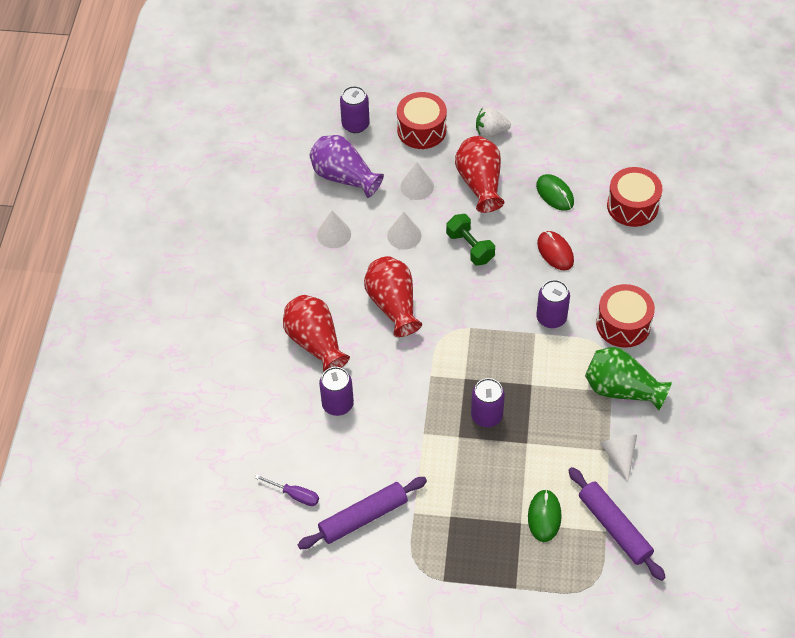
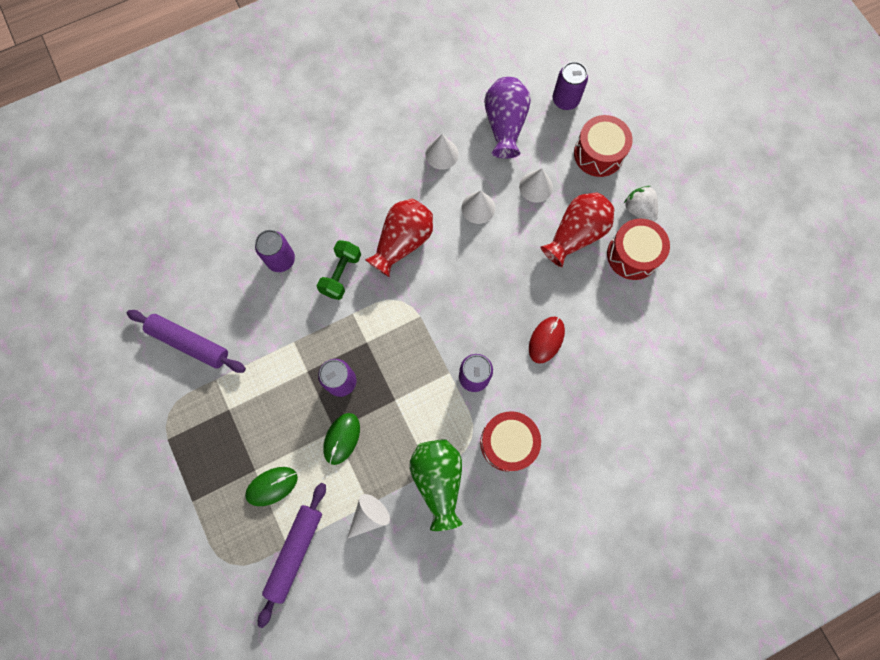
camera: 55 degrees right, 20 degrees up
(295, 495) = (180, 280): purple screwdriver -> none
(315, 342) = (328, 207): red vase -> none
(470, 247) = (502, 267): green dumbbell -> green dumbbell (341, 274)
(555, 194) = (609, 303): green mouse -> green mouse (342, 438)
(632, 206) = (644, 377): red drum -> red drum (633, 255)

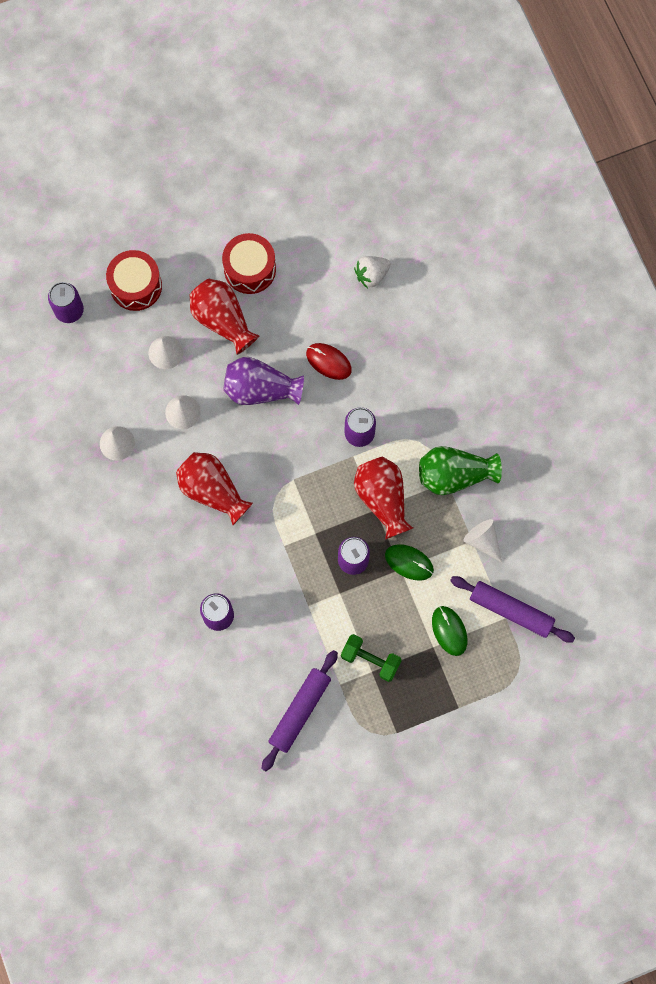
camera: 85 degrees left, 0 degrees up
(341, 274) = (241, 554): green dumbbell -> green dumbbell (370, 660)
(406, 406) = (382, 499): none -> red vase
(505, 125) = (91, 375): purple vase -> purple vase (260, 389)
(508, 443) = (425, 408): red drum -> none
(638, 210) = (202, 256): white strawberry -> white strawberry (371, 275)

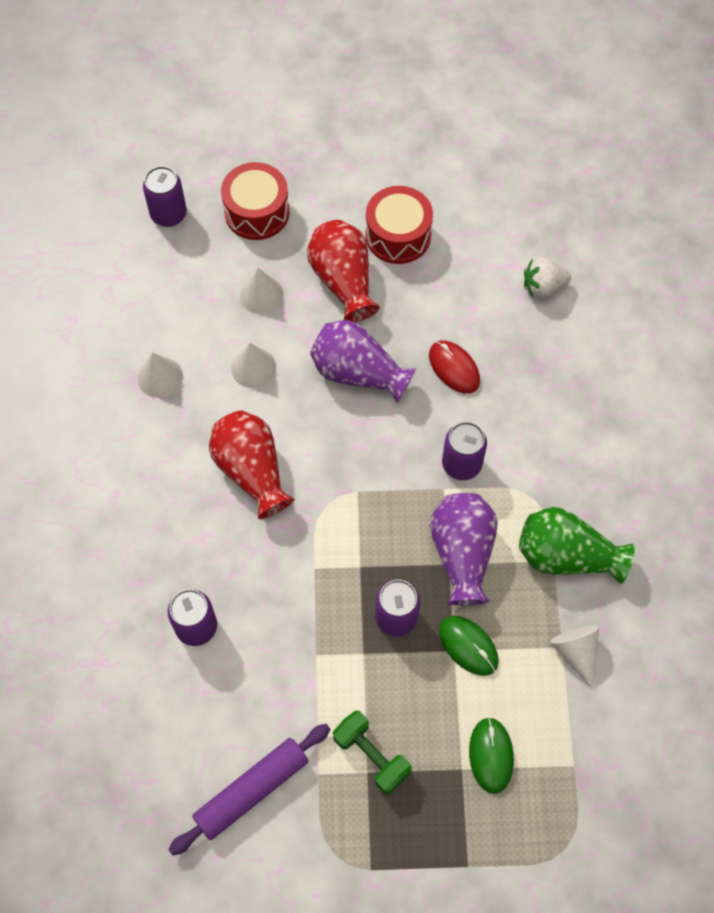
camera: 20 degrees right, 10 degrees down
(382, 499) = (462, 554): red vase -> purple vase
(511, 610) = (584, 758): purple rolling pin -> none

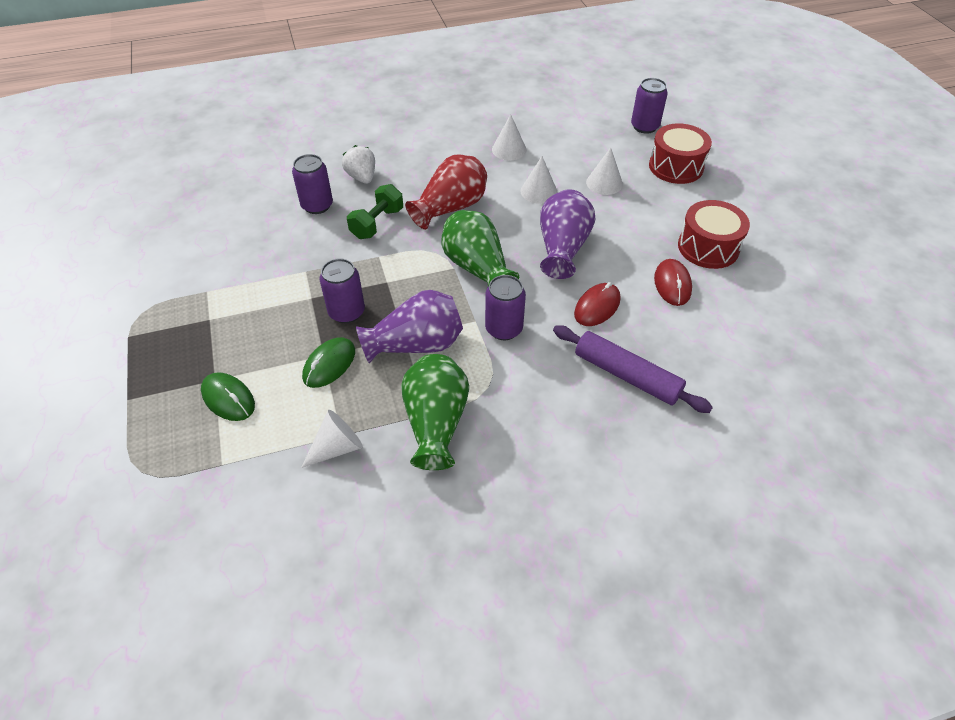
camera: 75 degrees right, 15 degrees down
(251, 790) = (192, 258): purple rolling pin -> purple rolling pin (627, 375)
(343, 281) = (643, 224): red vase -> none
(364, 467) = (477, 268): none -> green vase
(371, 756) = (223, 319): green dumbbell -> green dumbbell (377, 223)
(441, 289) = (672, 284): none -> red mouse
(491, 755) = (228, 398): green mouse -> green mouse turned 60 degrees clockwise
(543, 287) = (718, 356): white strawberry -> white strawberry (362, 177)

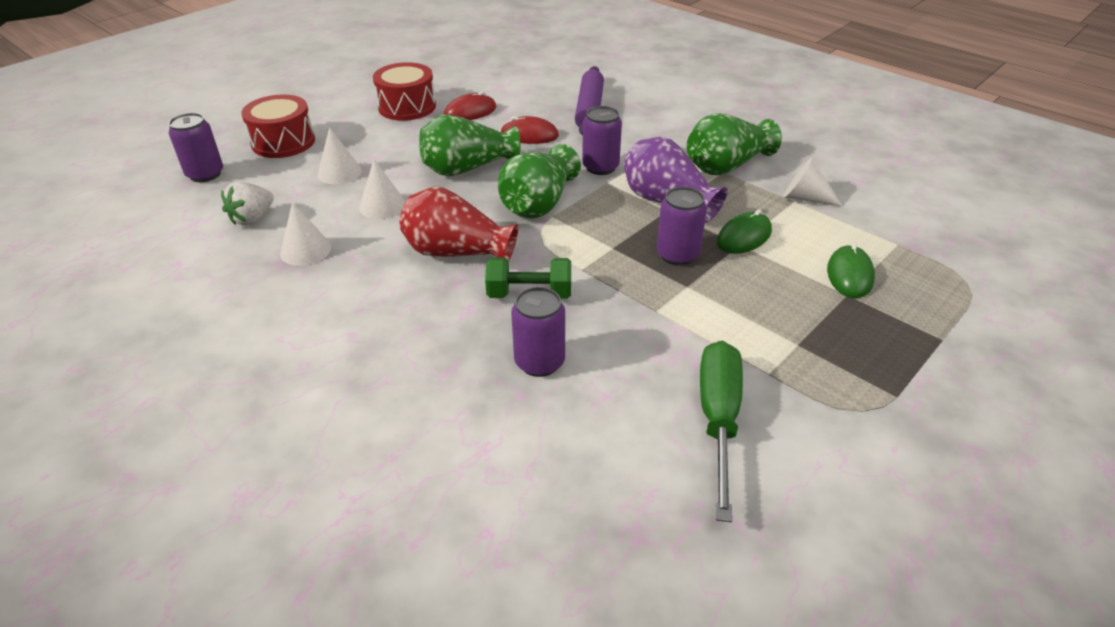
camera: 120 degrees left, 10 degrees down
(206, 252) = (718, 419): none -> green screwdriver
(329, 364) = (744, 237): green mouse -> green mouse turned 45 degrees counterclockwise
(362, 177) = (448, 349): white strawberry -> white strawberry (252, 219)
(562, 248) = (467, 168): purple vase -> green vase

